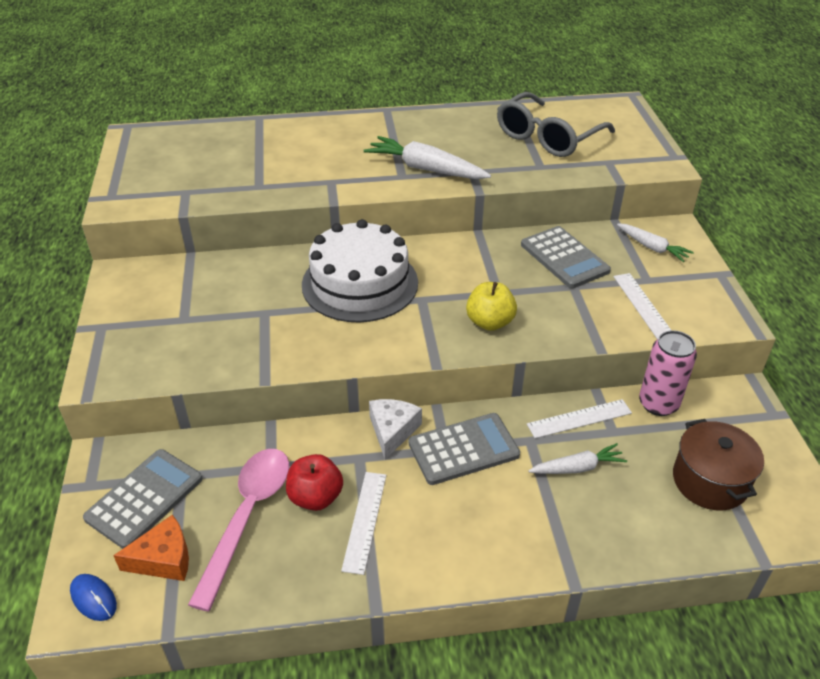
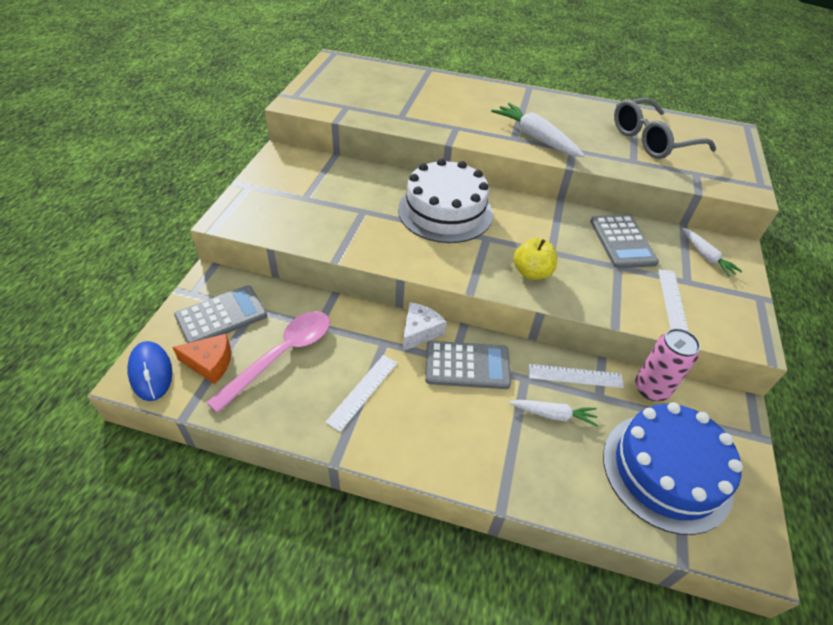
camera: 20 degrees right, 5 degrees up
(93, 598) = (151, 372): blue mouse -> blue mouse, size x1.55
(315, 497) = (337, 360): red apple -> none
(710, 481) = (666, 471): brown pot -> blue cake

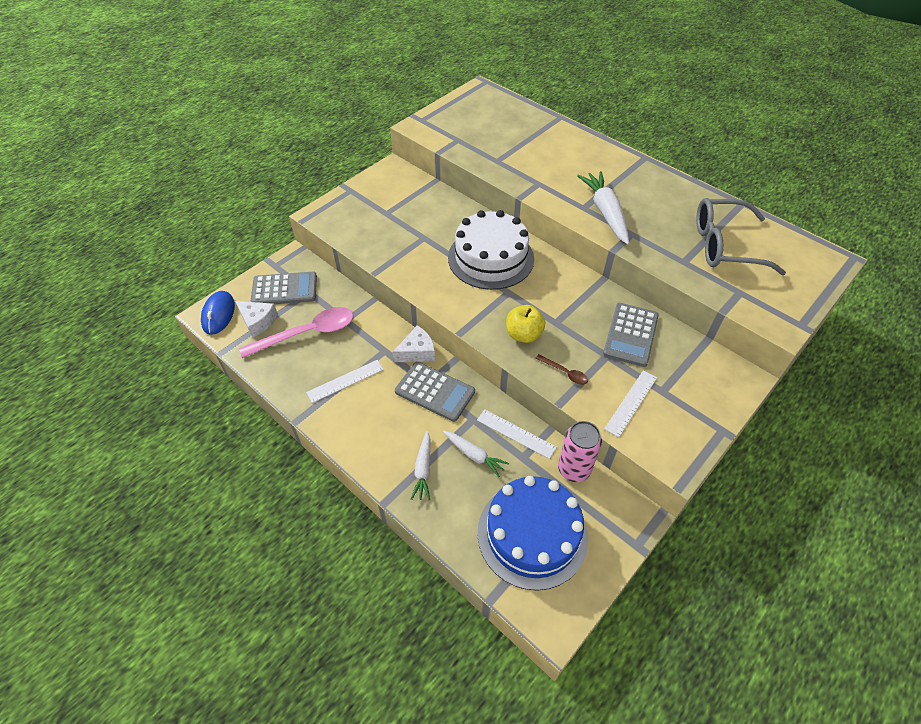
camera: 30 degrees right, 5 degrees up
(210, 363) = (258, 321): orange cheese -> white cheese
(596, 295) = (565, 373): none -> brown spoon
(706, 257) = (703, 375): white carrot -> white carrot (423, 469)

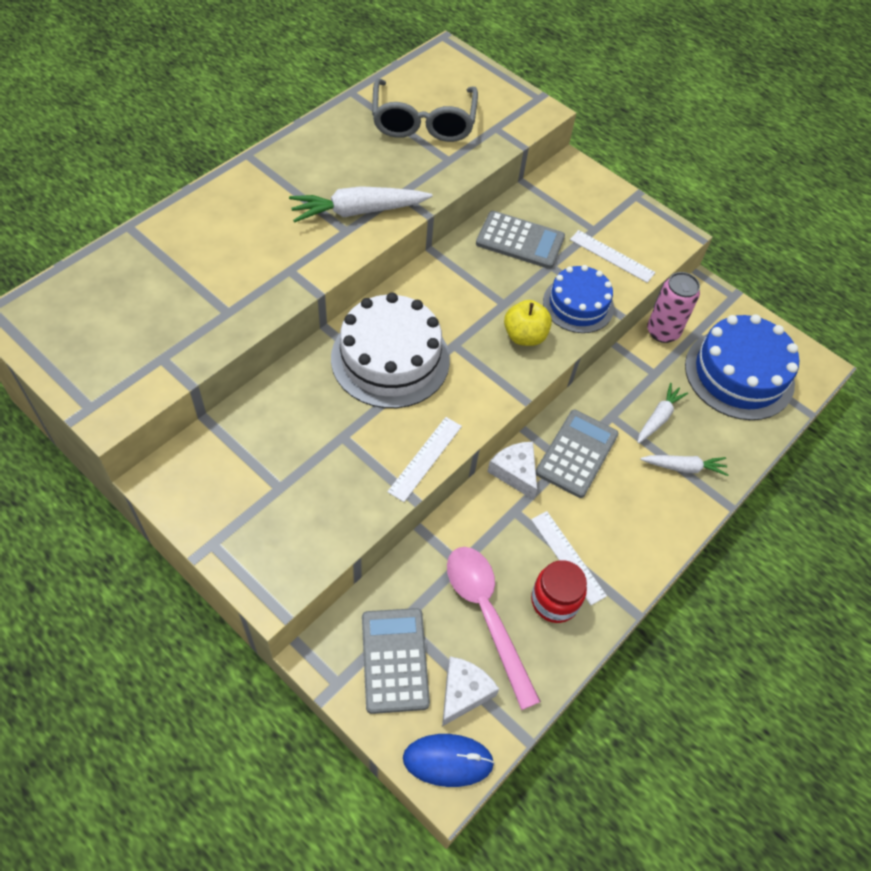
camera: 95 degrees left, 5 degrees up
(312, 371) = (554, 601): none -> red jar
(516, 433) = (626, 377): white ruler -> white ruler (425, 458)
(565, 373) = (578, 304): brown spoon -> blue cake

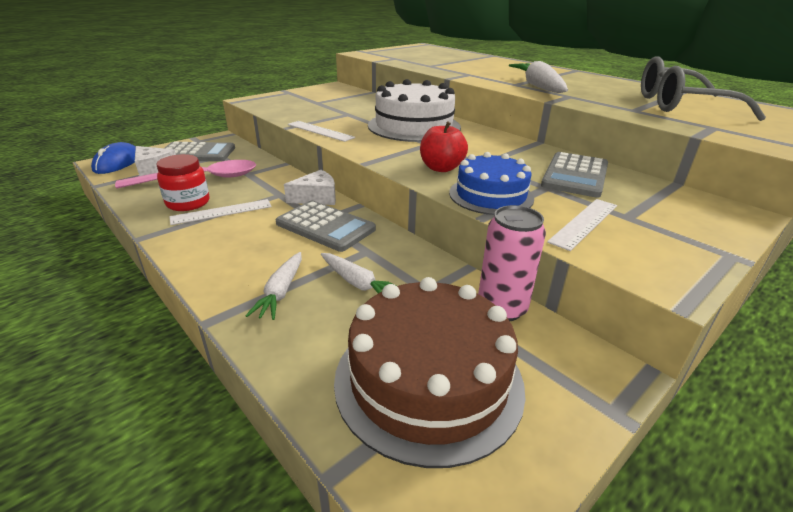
camera: 100 degrees right, 25 degrees down
(524, 336) = (441, 168): yellow apple -> red apple
(739, 374) = (428, 380): blue cake -> brown cake

